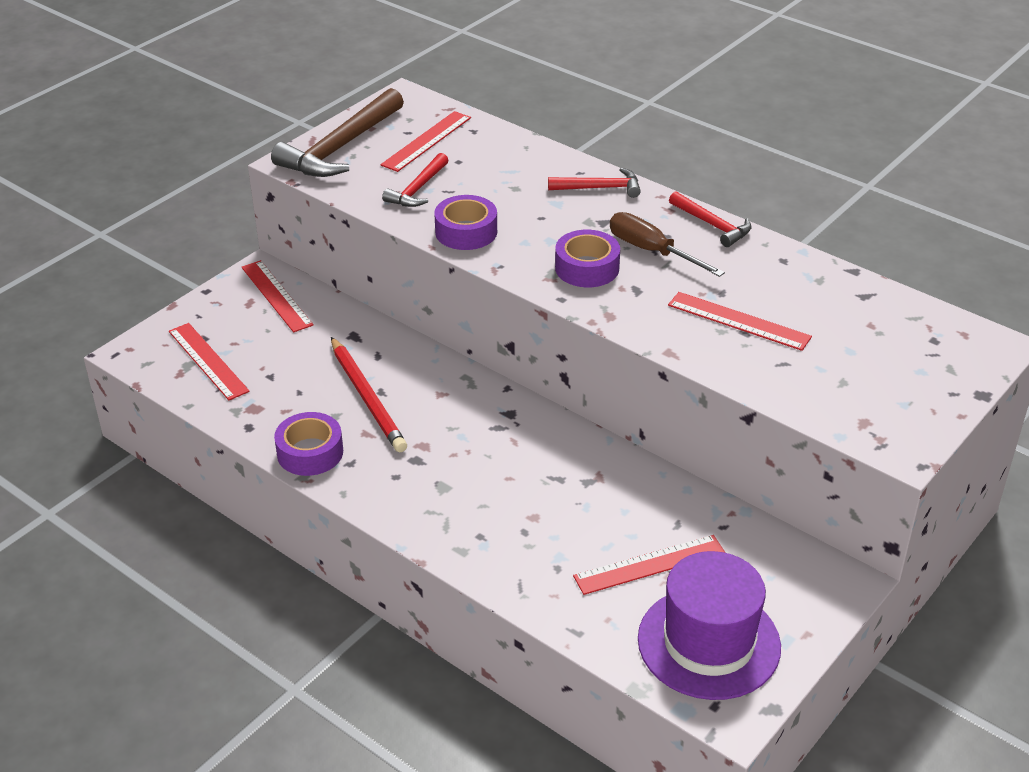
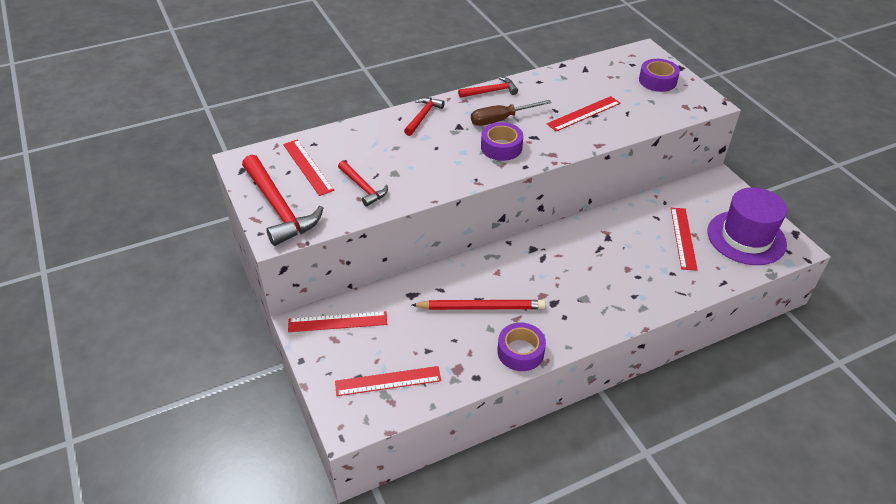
camera: 65 degrees left, 5 degrees up
(340, 147) = (279, 208): brown hammer -> red hammer
(466, 232) = (429, 182): purple tape -> purple tape (657, 81)

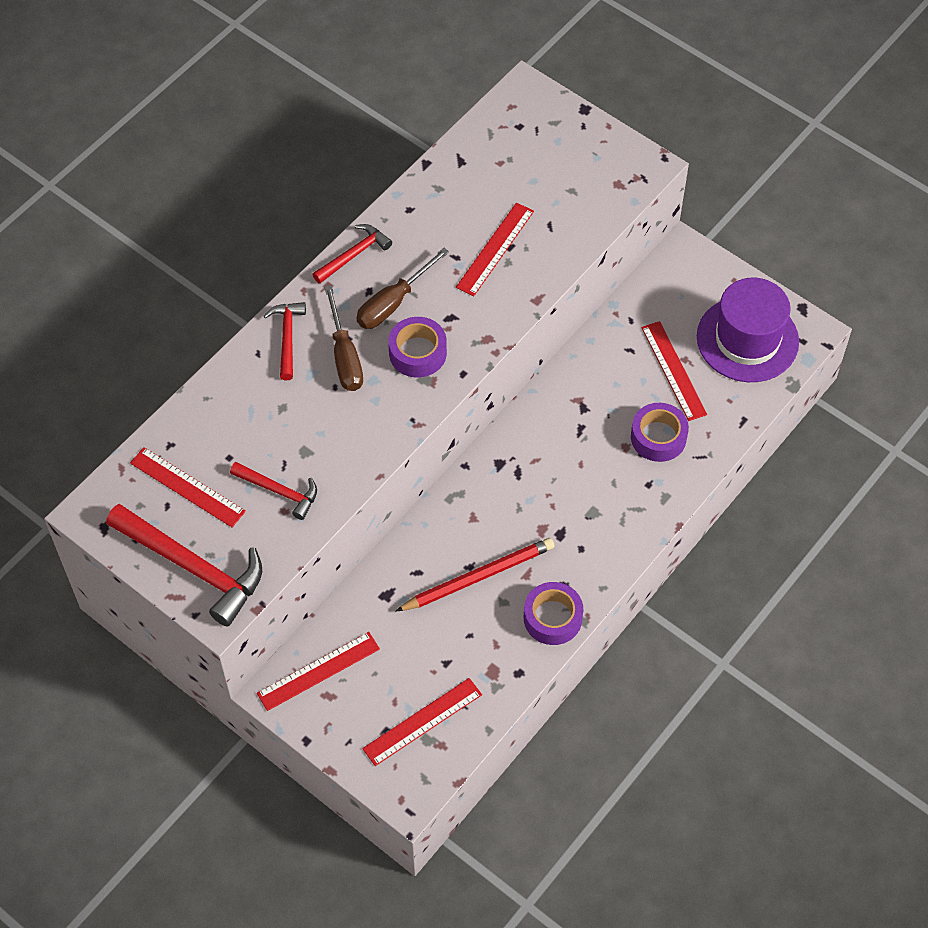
camera: 25 degrees left, 15 degrees up
(453, 135) = (344, 356): none -> brown screwdriver
(657, 81) = (565, 148): purple tape -> purple tape (658, 437)

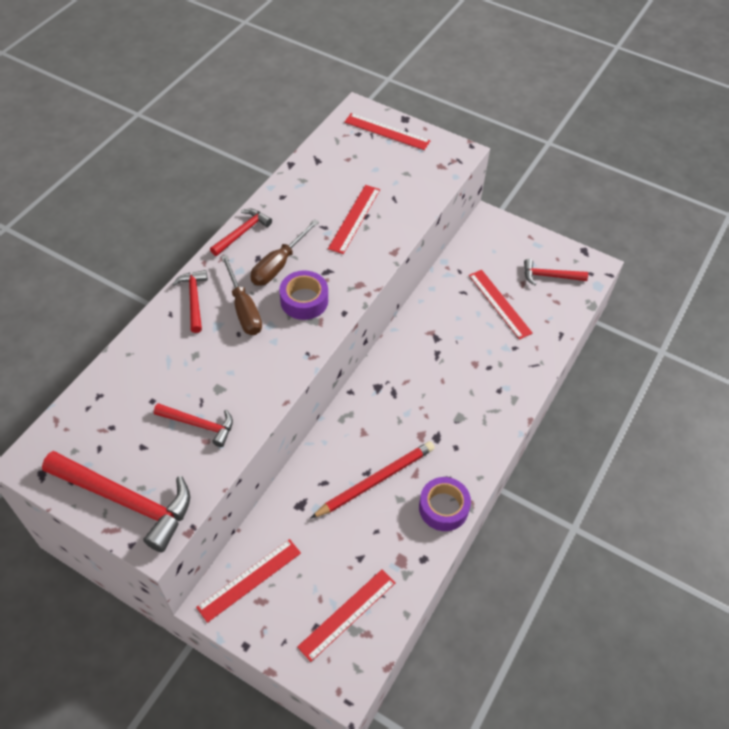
camera: 10 degrees left, 5 degrees down
(187, 487) = (117, 430): red ruler -> red ruler (387, 131)
(658, 437) = (499, 354): purple tape -> none
(747, 339) = (549, 276): purple hat -> red hammer

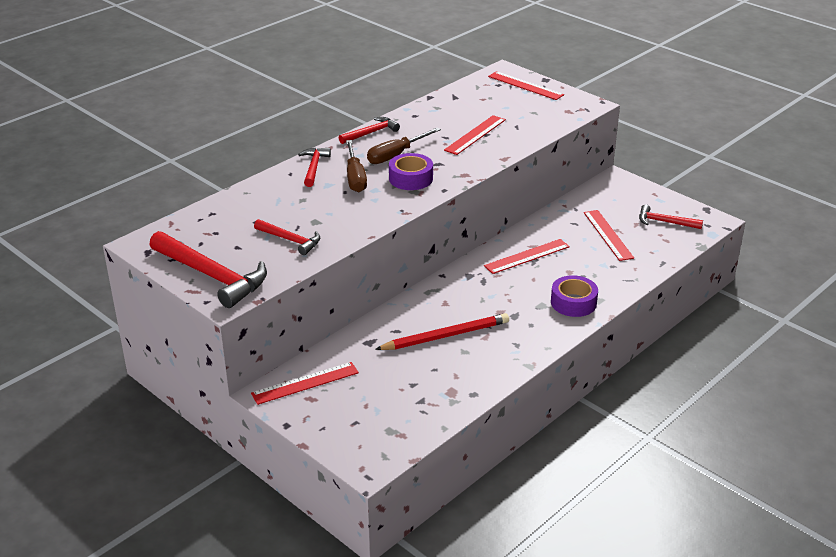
camera: 15 degrees right, 20 degrees down
(347, 614) = (388, 419): red ruler -> red ruler (527, 256)
(443, 508) = (505, 363): purple tape -> purple tape (573, 303)

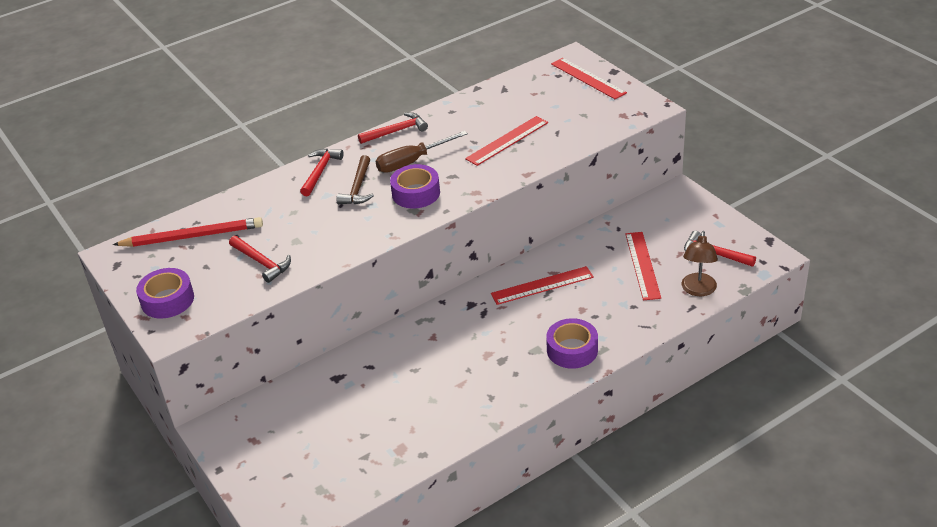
camera: 15 degrees right, 5 degrees up
(212, 276) = (167, 300): red hammer -> purple tape
(305, 383) = (254, 421): red ruler -> none
(355, 177) = (358, 188): brown screwdriver -> brown hammer
(445, 336) = (419, 378): red pencil -> red pencil (192, 236)
(662, 250) = (698, 290): none -> brown lamp

